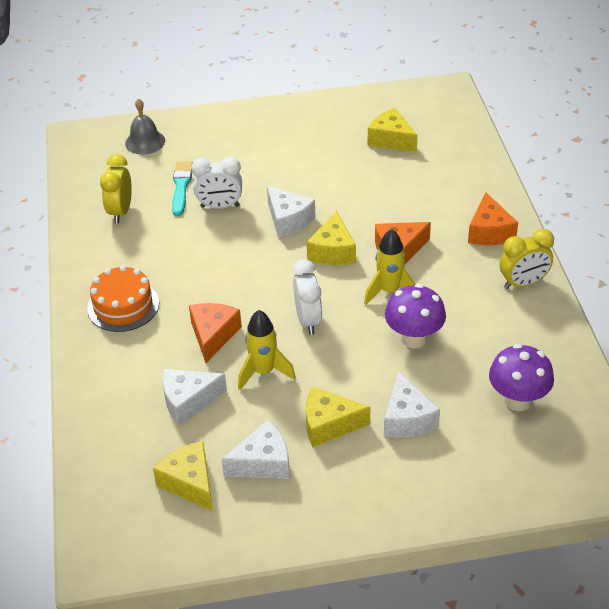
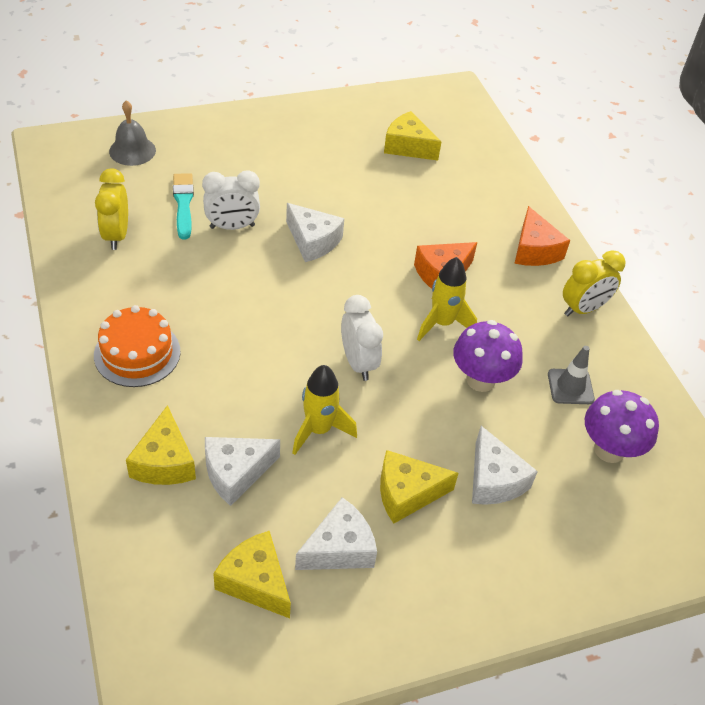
camera: 15 degrees left, 5 degrees up
(213, 335) = (251, 386): orange cheese -> none
(333, 251) = (370, 277): yellow cheese -> yellow cheese (164, 462)
(495, 347) = (570, 387): none -> grey traffic cone

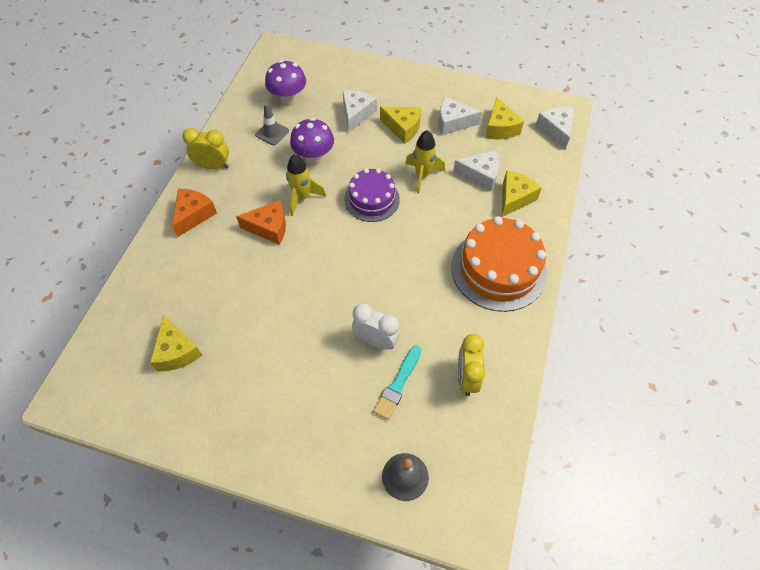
camera: 140 degrees left, 10 degrees up
(116, 235) = (466, 377): yellow clock -> yellow clock turned 150 degrees clockwise
(137, 353) = (498, 269): orange cake -> orange cake, size x1.59
(313, 241) = (329, 297): white cheese -> white cheese (555, 131)
(358, 363) = (372, 199): white clock -> purple cake

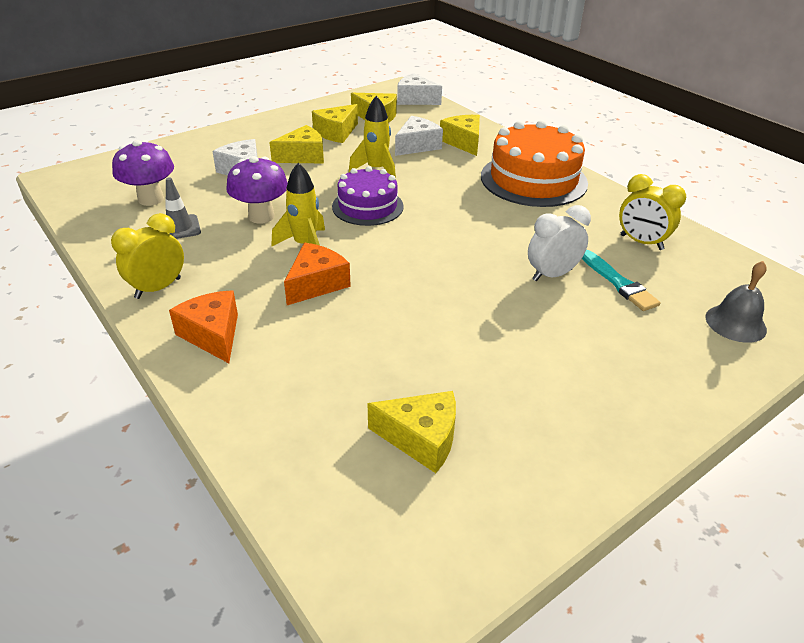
camera: 55 degrees left, 20 degrees down
(453, 122) = (336, 133): white cheese -> yellow cheese

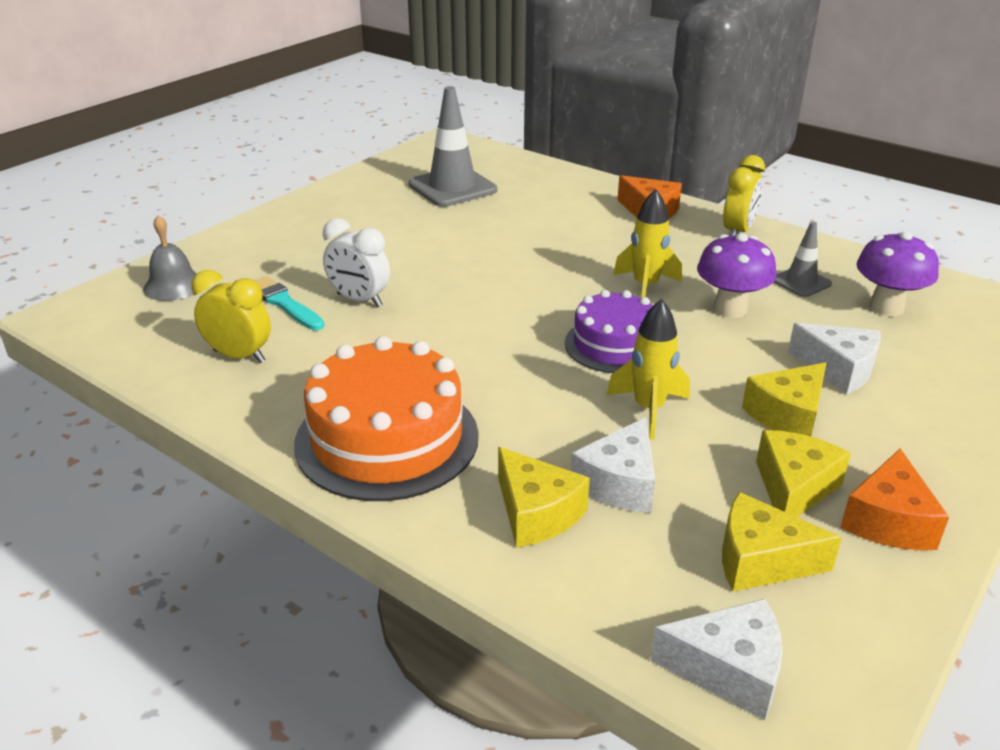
camera: 165 degrees right, 5 degrees down
(316, 284) = (600, 256): orange cheese -> orange cheese (888, 521)
(421, 438) = (452, 187): yellow cheese -> grey traffic cone
(552, 275) = (359, 300): white clock -> white clock turned 75 degrees clockwise

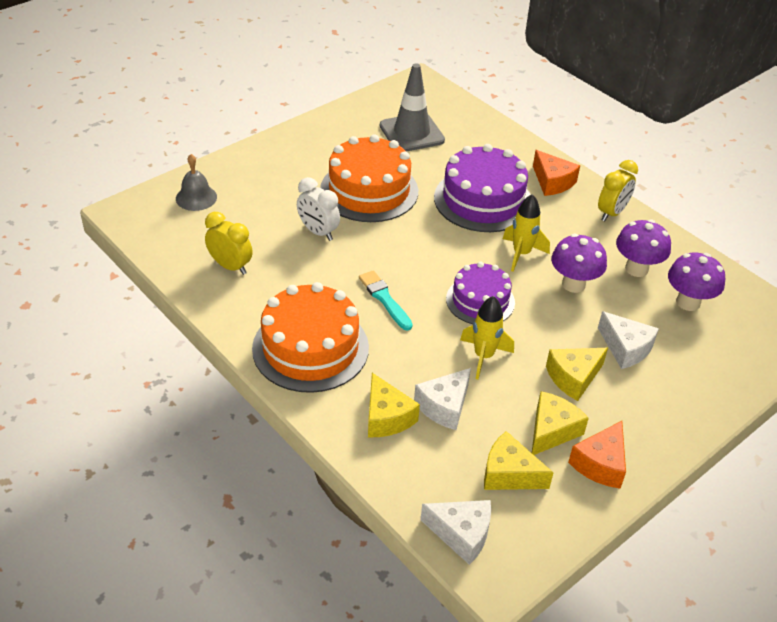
camera: 10 degrees right, 10 degrees up
(284, 303) = (267, 226): turquoise brush -> turquoise brush (384, 299)
(416, 248) = (369, 190): none -> orange cake
(570, 239) = (483, 200): none -> purple cake
(801, 282) = (636, 269): grey traffic cone -> purple mushroom

